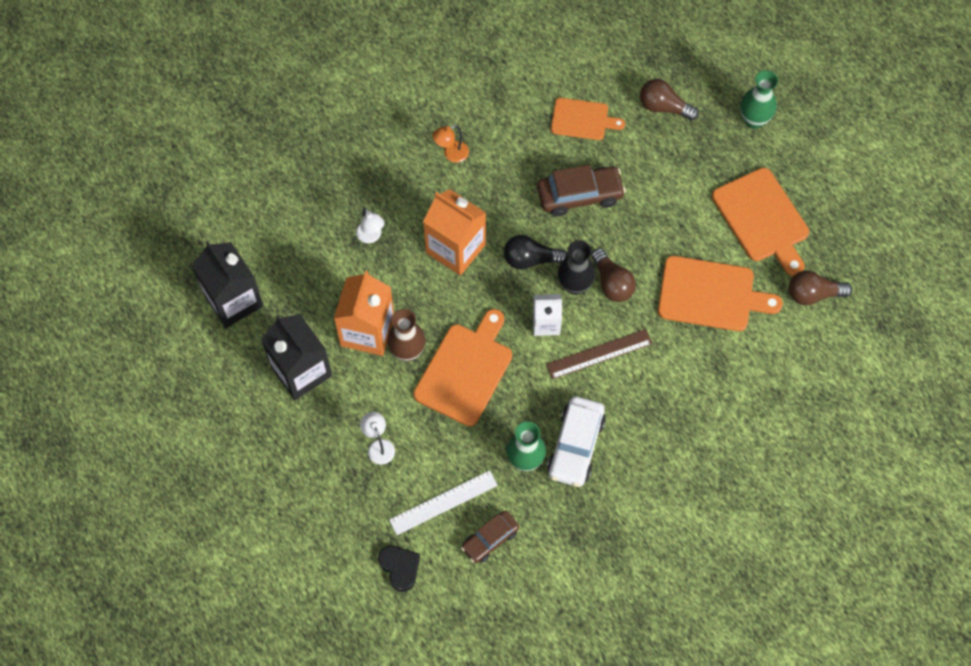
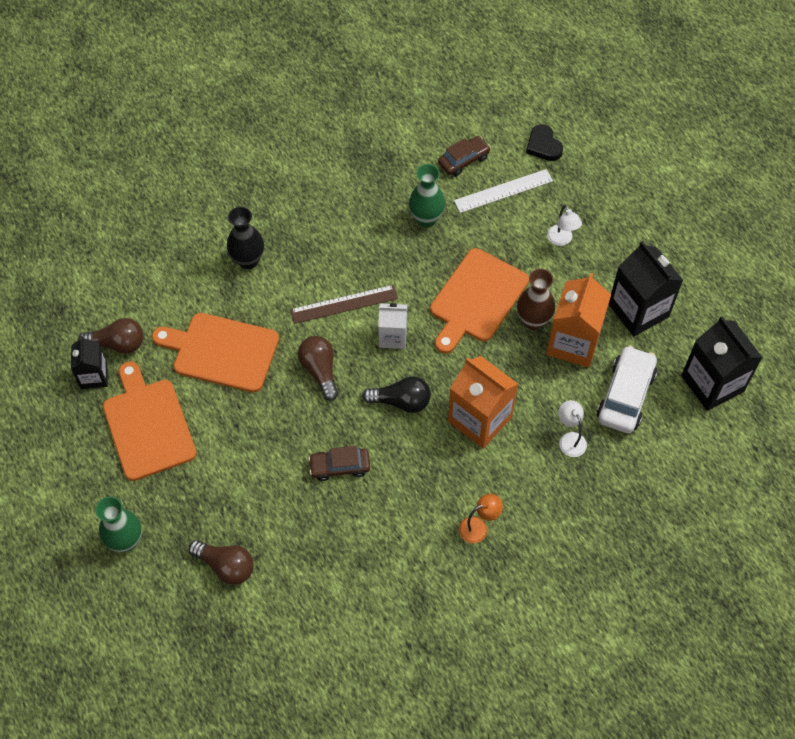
camera: 175 degrees left, 5 degrees down
(574, 285) = (359, 372): black vase -> black vase (248, 260)
(576, 446) = (378, 226): white car -> white car (625, 396)
(579, 195) = (340, 467): brown car -> brown car, size x0.65
(582, 119) = (323, 558): orange cutting board -> none
(826, 261) = (94, 376): none -> black carton

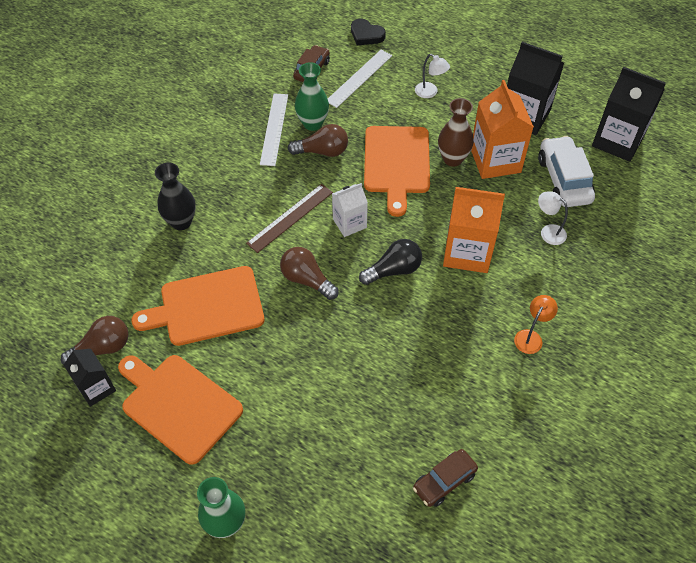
camera: 30 degrees left, 5 degrees down
(226, 566) = (338, 492): brown light bulb -> brown light bulb (322, 151)
(340, 467) = (380, 349): brown car -> brown car (444, 481)
(387, 207) = (274, 129): none -> white ruler

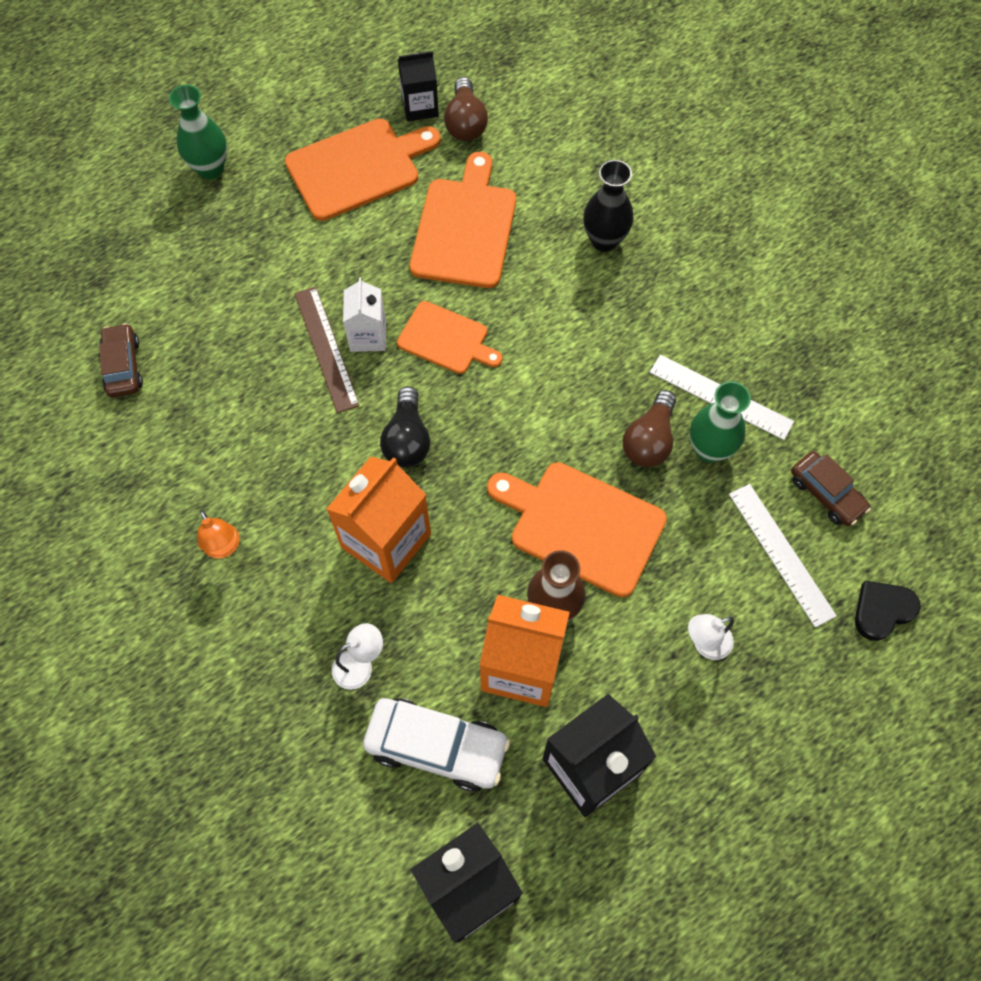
camera: 115 degrees right, 10 degrees up
(290, 217) = (551, 357): brown ruler -> brown ruler (326, 348)
(307, 280) = (446, 339): brown light bulb -> orange cutting board
(349, 223) = (507, 421): white carton -> white carton (368, 336)

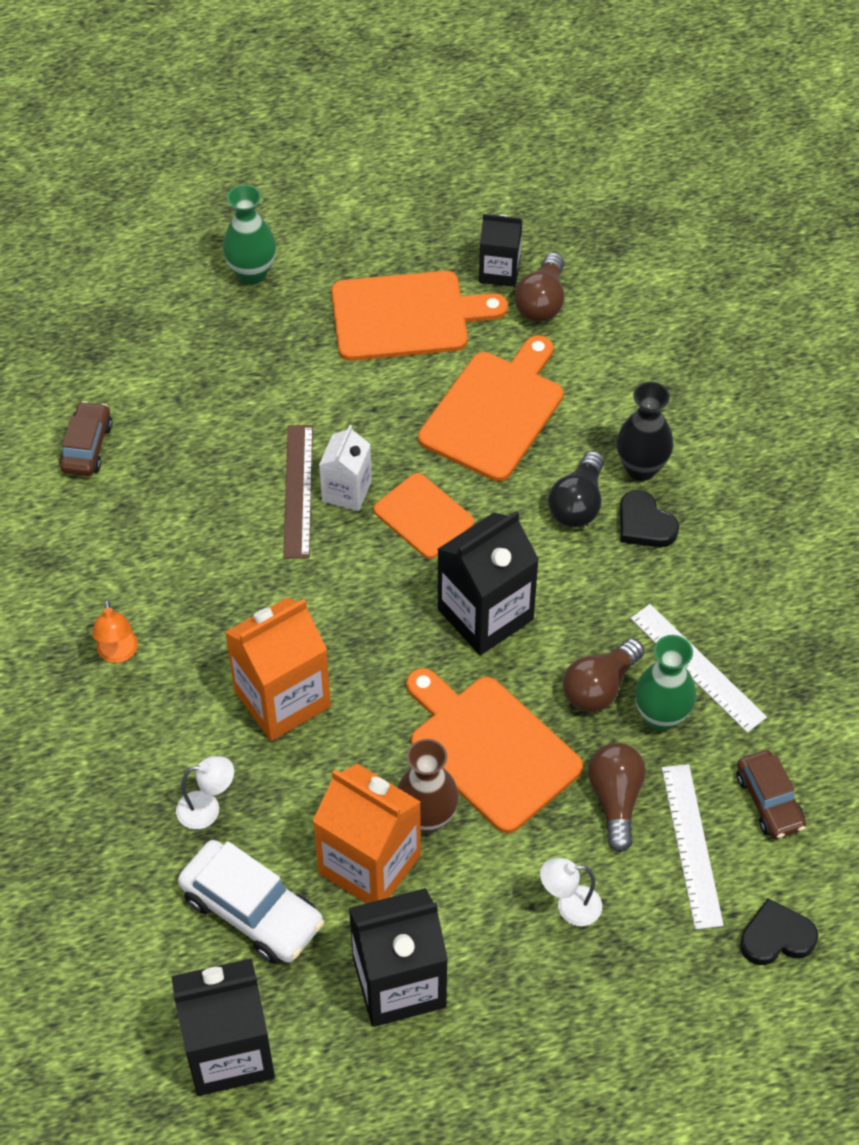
camera: 20 degrees right, 10 degrees down
(407, 439) = (345, 606): black light bulb -> black light bulb (578, 503)
(529, 407) = (485, 614): none -> black carton
(627, 287) = (644, 524): none -> black heart
(703, 535) = (616, 800): none -> brown light bulb

